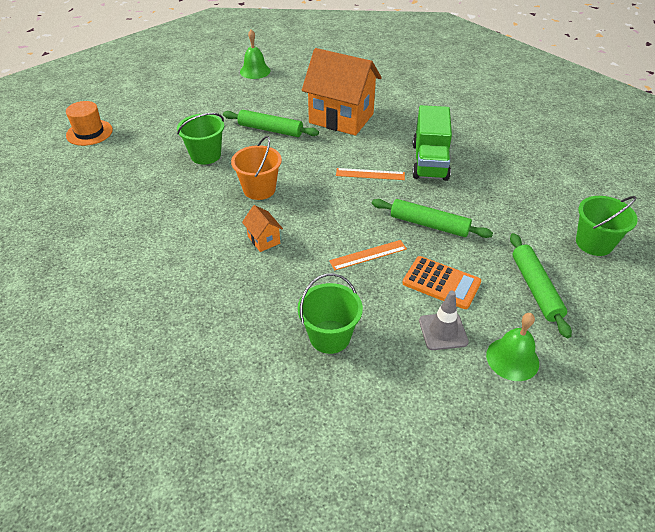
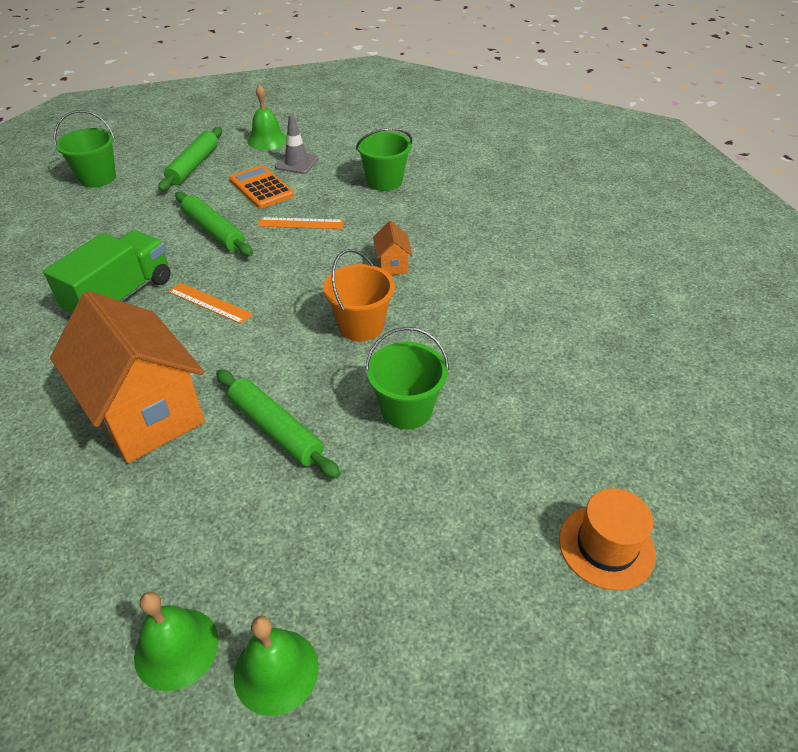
camera: 155 degrees left, 0 degrees up
(216, 75) = (276, 671): none -> green bell

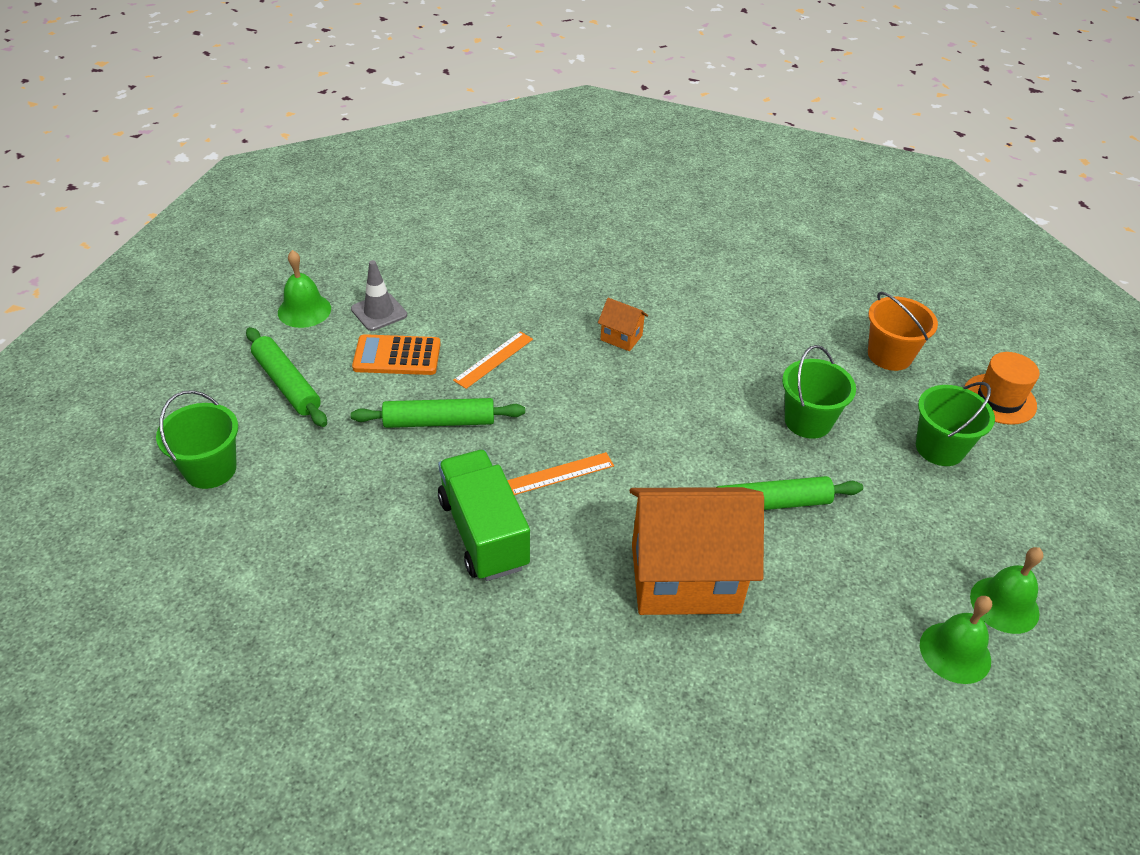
camera: 55 degrees left, 0 degrees up
(361, 325) = (686, 396): orange bucket -> orange bucket (889, 355)
(384, 181) = (485, 276): green bucket -> green bucket (939, 448)

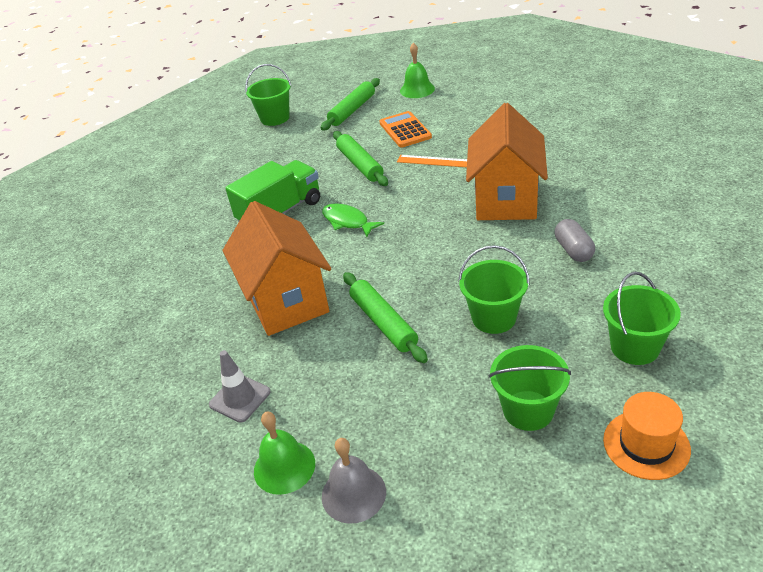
camera: 75 degrees right, 5 degrees down
(379, 312) = (439, 110): grey traffic cone -> grey traffic cone (240, 398)
(560, 473) = (347, 221): orange ruler -> green fish
(621, 338) = (506, 200): orange house -> orange house, size x2.43
(738, 331) = (573, 250): none -> grey capsule
(889, 355) = (635, 347): orange bucket -> green bucket
(1004, 604) = (353, 494): green bell -> grey bell

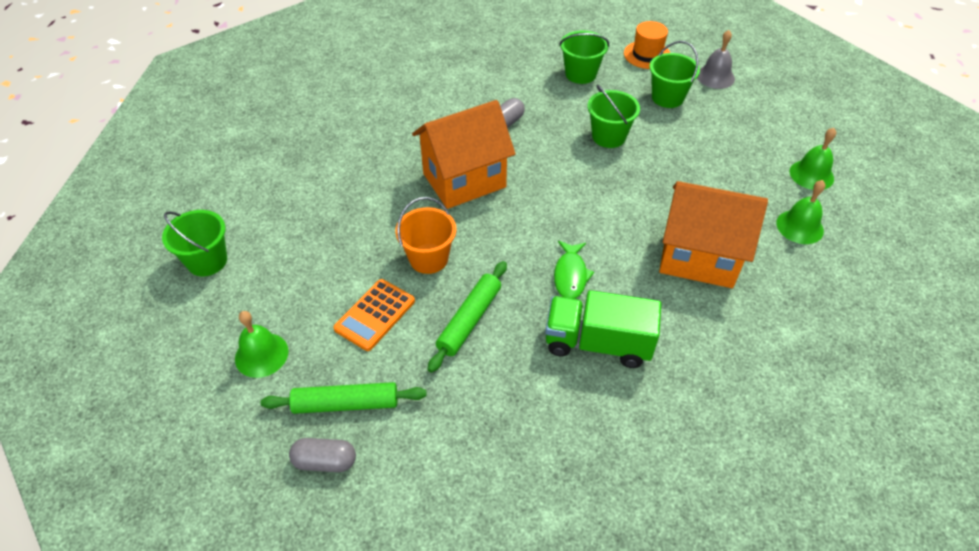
camera: 130 degrees left, 10 degrees up
(240, 398) = (799, 227): grey traffic cone -> green bell
(275, 118) = (407, 501): green bucket -> green bucket (207, 261)
(287, 301) = (698, 258): orange house -> orange house turned 75 degrees clockwise
(326, 99) = (325, 461): none -> grey capsule
(353, 494) = (790, 139): grey bell -> grey bell (715, 77)
(383, 323) = (664, 188): green rolling pin -> none
(433, 161) = (428, 258): orange ruler -> orange bucket

